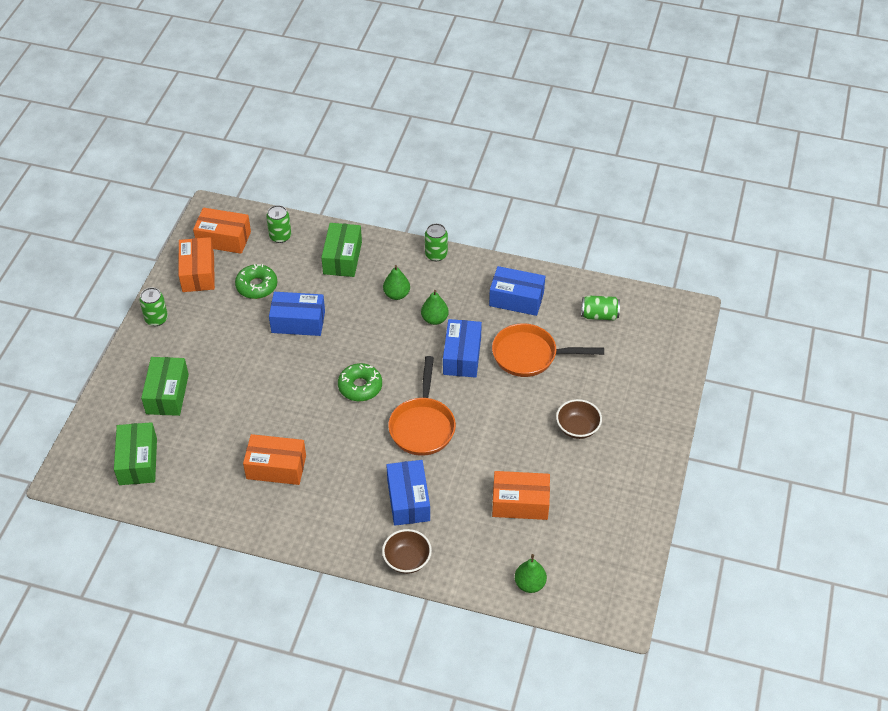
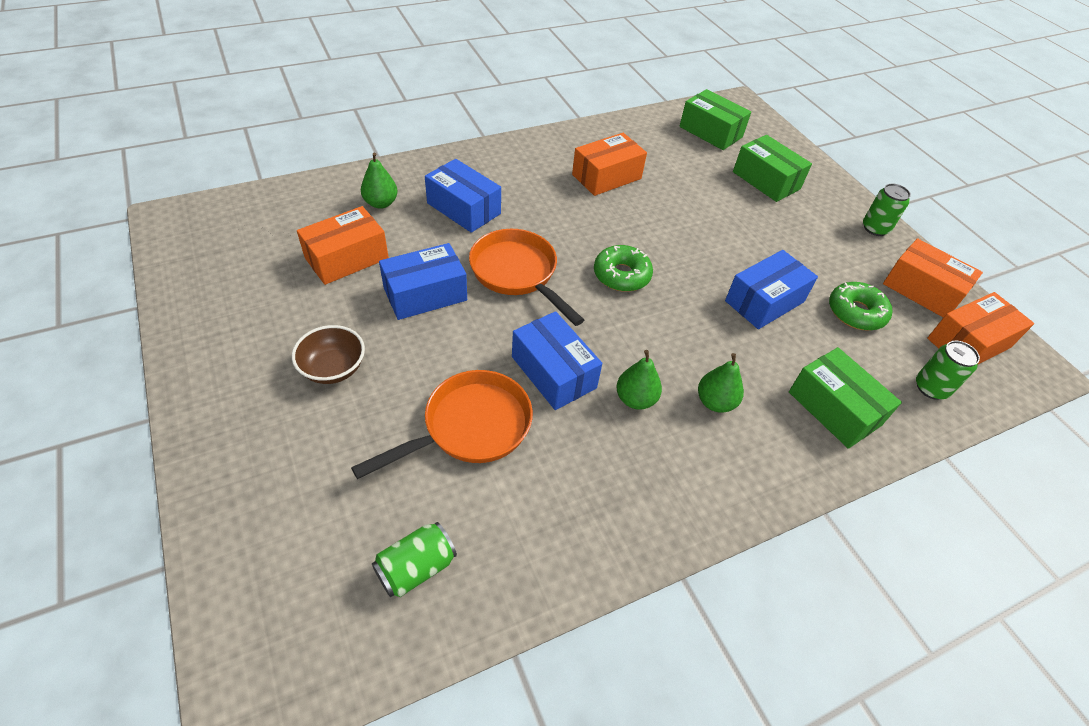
camera: 135 degrees right, 0 degrees up
(407, 560) = (419, 169): brown bowl -> none
(436, 254) = (744, 501): green can -> none
(516, 299) = (564, 505): blue box -> blue box (425, 294)
(530, 584) = (286, 202): green pear -> green pear (381, 203)

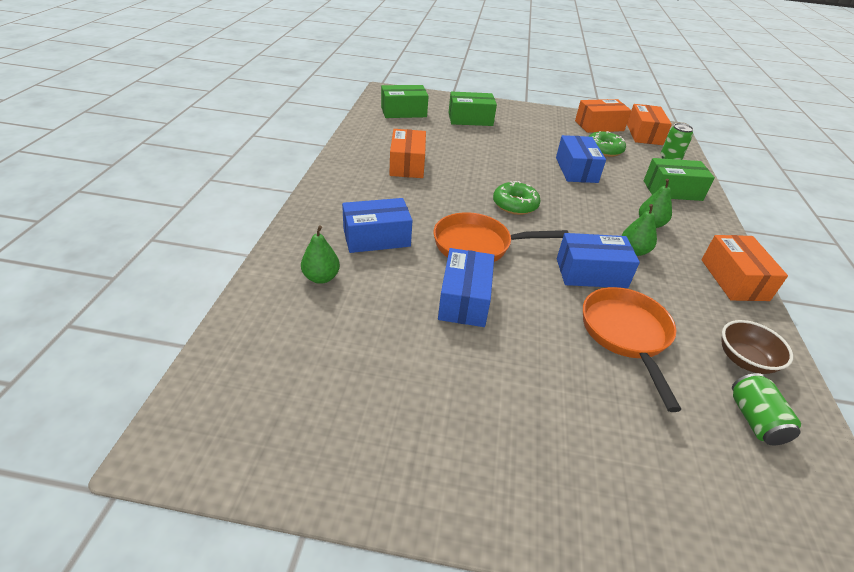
camera: 55 degrees left, 10 degrees down
(333, 368) = (518, 390): brown bowl -> brown bowl (744, 360)
(347, 258) = (378, 327): orange box -> orange box (734, 279)
(875, 228) = (541, 113): green can -> none

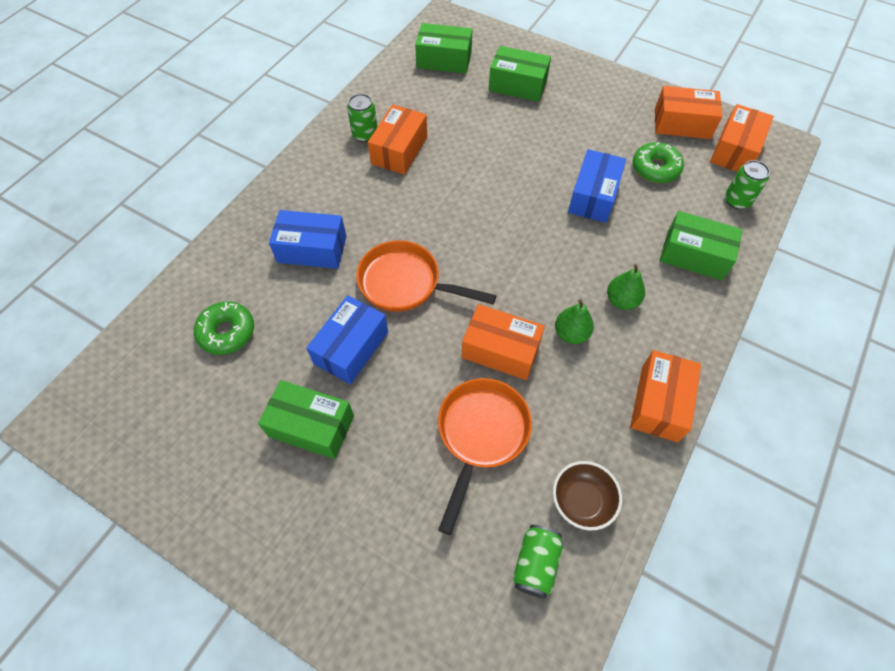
camera: 25 degrees right, 20 degrees up
(321, 278) = (238, 287): green pear -> none
(371, 159) = (365, 134): none -> green can
(471, 370) = (311, 426): none -> green box
(515, 205) = (482, 236): green donut -> green donut (227, 332)
(591, 273) = (500, 350): blue box -> orange box

